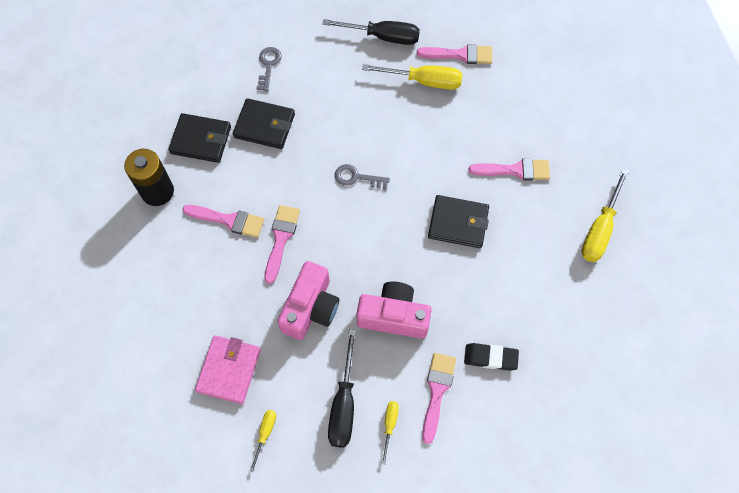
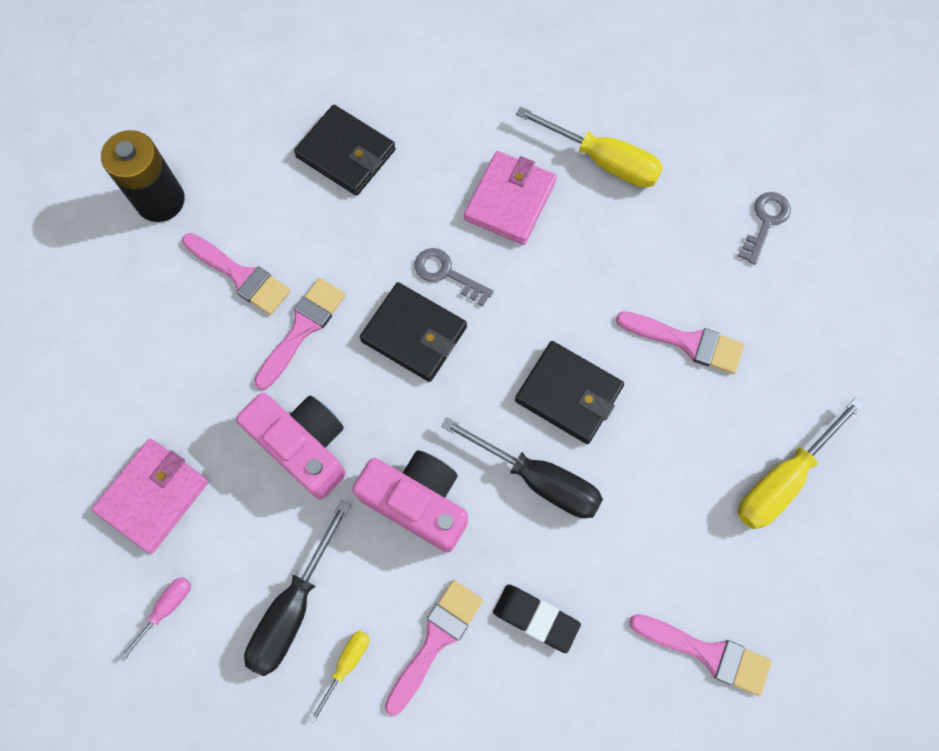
camera: 20 degrees right, 5 degrees up
(201, 140) = (249, 145): black wallet -> black wallet (414, 334)
(265, 434) = (166, 609): yellow screwdriver -> pink screwdriver
(268, 66) = (386, 66): grey key -> grey key (765, 222)
(310, 308) = (303, 446): pink camera -> pink camera turned 90 degrees counterclockwise
(377, 122) = (510, 200): none -> pink wallet
(383, 37) = (569, 75): black screwdriver -> black screwdriver (538, 479)
(460, 55) = (673, 137): pink brush -> pink brush (707, 653)

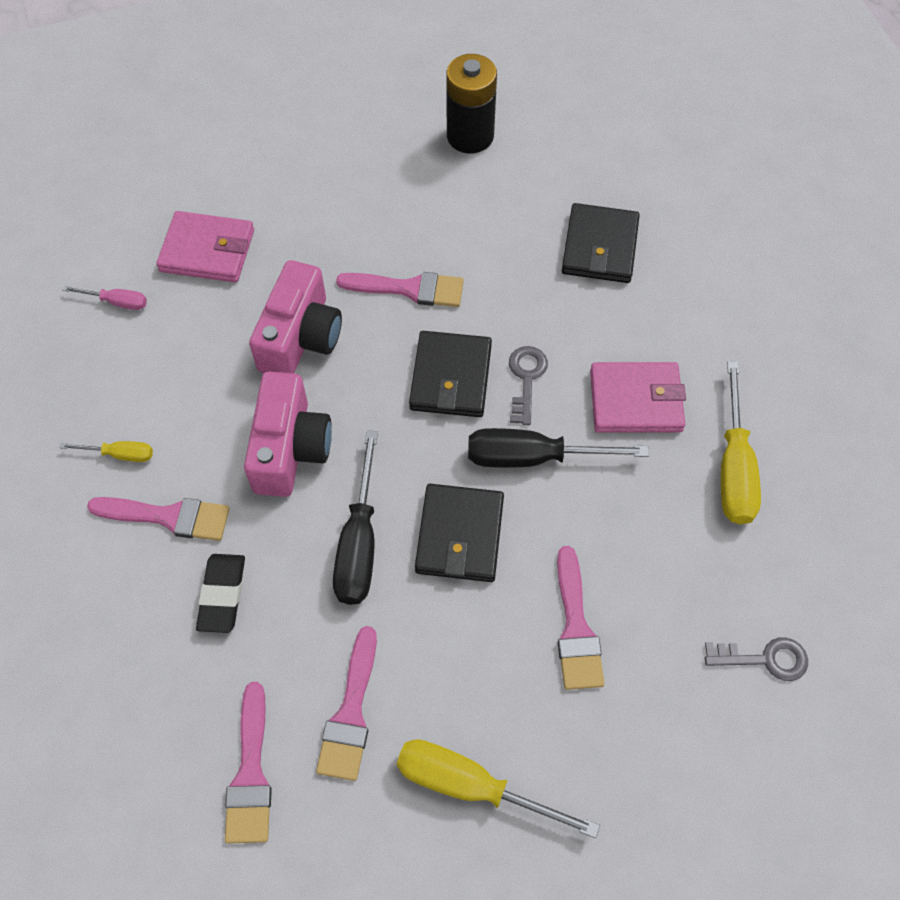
camera: 65 degrees right, 10 degrees down
(240, 276) = (433, 222): pink brush -> pink brush (350, 713)
(293, 607) = (154, 392): black screwdriver -> black screwdriver (533, 457)

